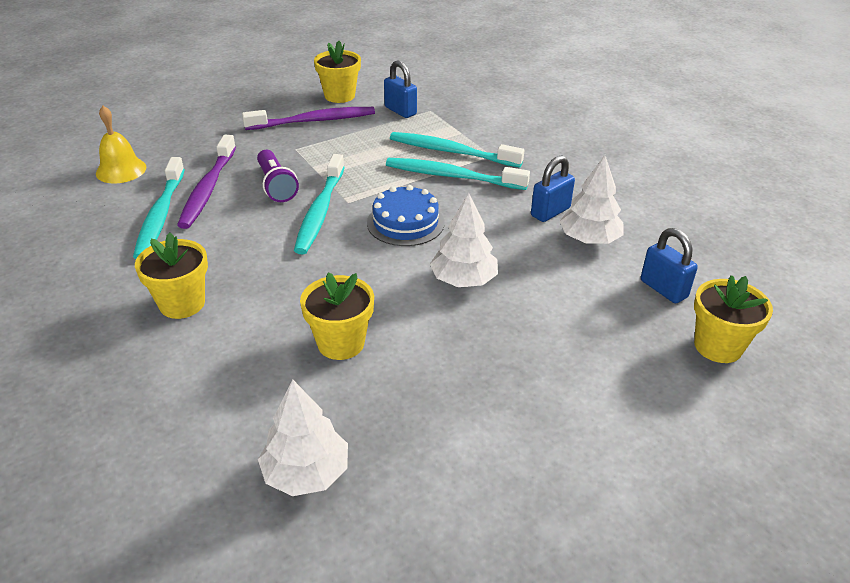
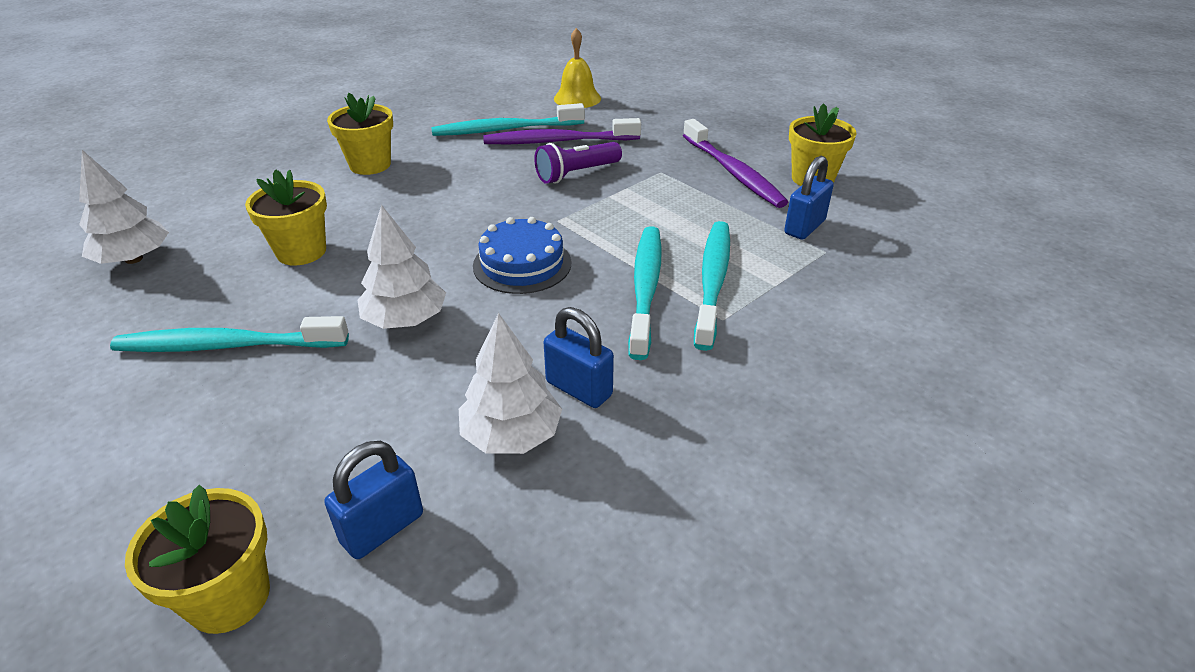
camera: 80 degrees right, 0 degrees up
(320, 211) = (533, 206): turquoise toothbrush -> turquoise toothbrush (227, 346)

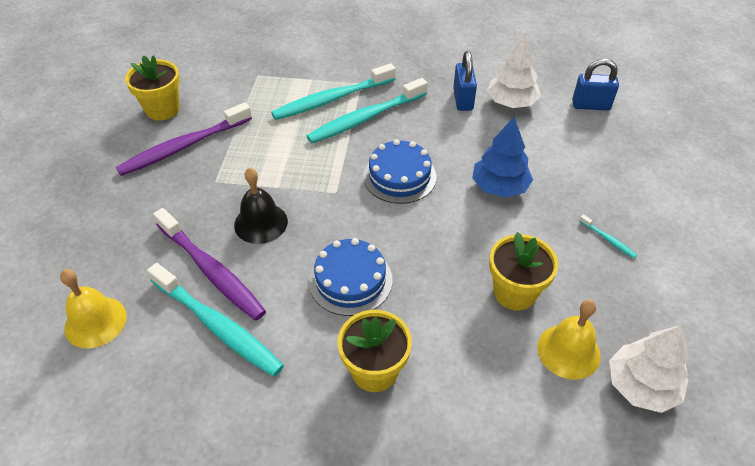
camera: 130 degrees left, 10 degrees up
(218, 245) = (568, 351): none -> yellow bell
(227, 346) = (608, 239): turquoise toothbrush -> turquoise toothbrush, size x0.41
(229, 597) = (660, 120): yellow flower pot -> none
(405, 320) = (499, 186): white tree -> blue tree
(453, 187) = (350, 280): none -> blue cake
(576, 174) = (261, 223): purple flashlight -> black bell
(733, 172) = (184, 146): purple toothbrush -> purple toothbrush turned 150 degrees counterclockwise
(804, 227) = (236, 90): blue padlock -> none

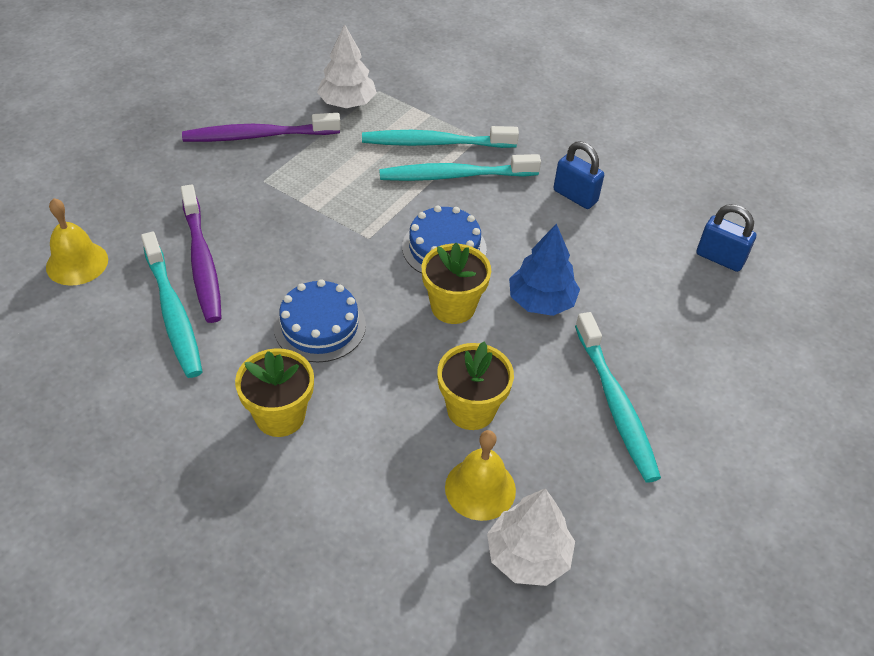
camera: 25 degrees right, 0 degrees up
(162, 109) = (264, 92): yellow flower pot -> yellow flower pot (453, 307)
(261, 223) = (276, 237): black bell -> none
(463, 100) = (575, 196): blue padlock -> blue padlock turned 75 degrees counterclockwise
(511, 102) = (628, 219): white tree -> white tree (347, 103)
(608, 239) = (615, 404): turquoise toothbrush -> turquoise toothbrush, size x2.46

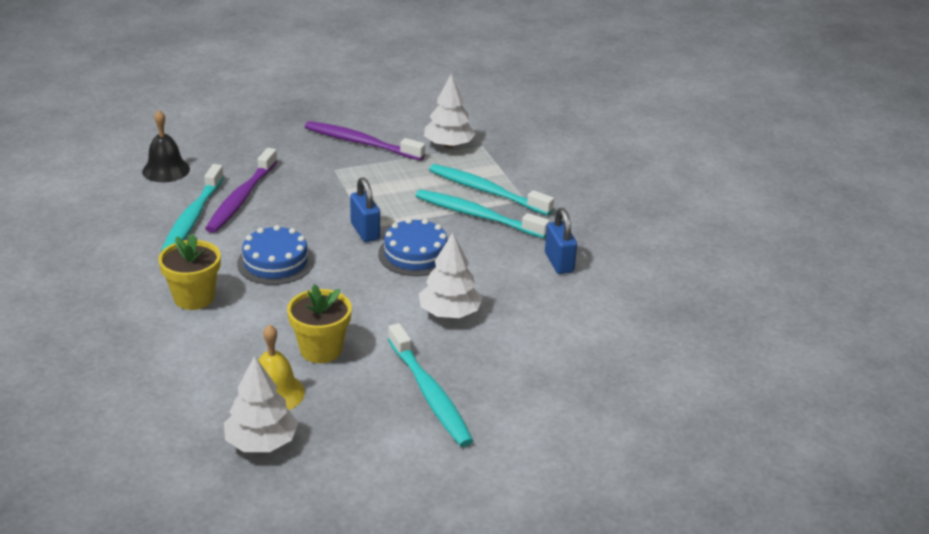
camera: 35 degrees right, 15 degrees down
(77, 263) = (166, 170): yellow bell -> black bell
(453, 307) = (379, 289): yellow flower pot -> none
(541, 301) = (449, 313): blue tree -> white tree
(615, 404) = (430, 394): turquoise toothbrush -> turquoise toothbrush turned 45 degrees counterclockwise
(720, 258) = (634, 347): blue padlock -> blue padlock (365, 231)

